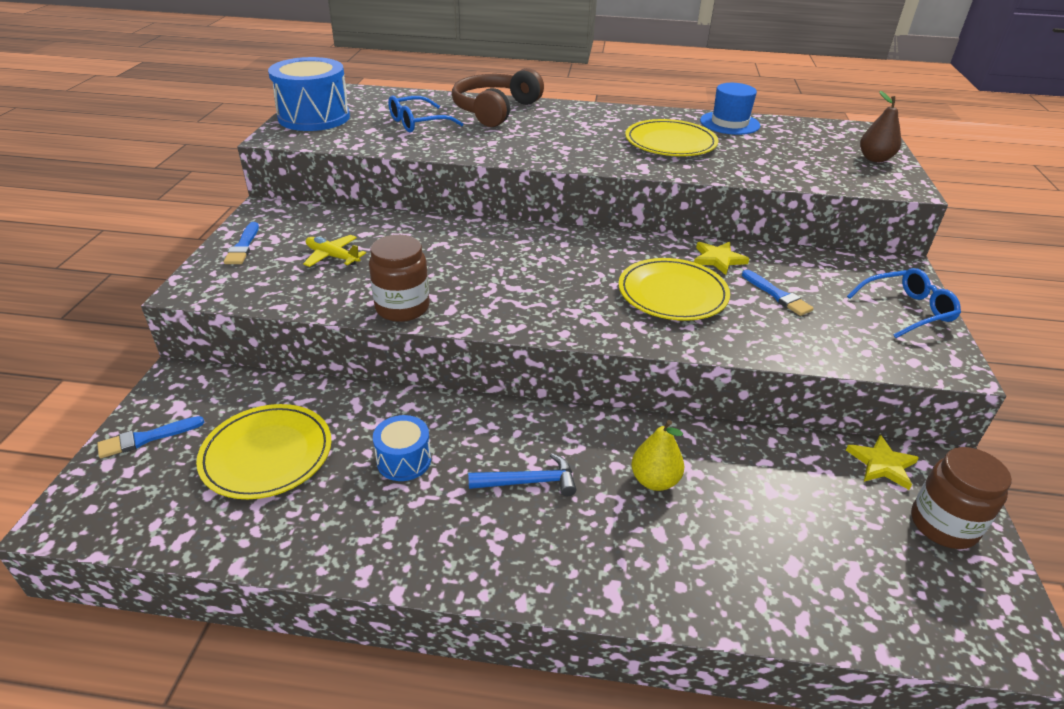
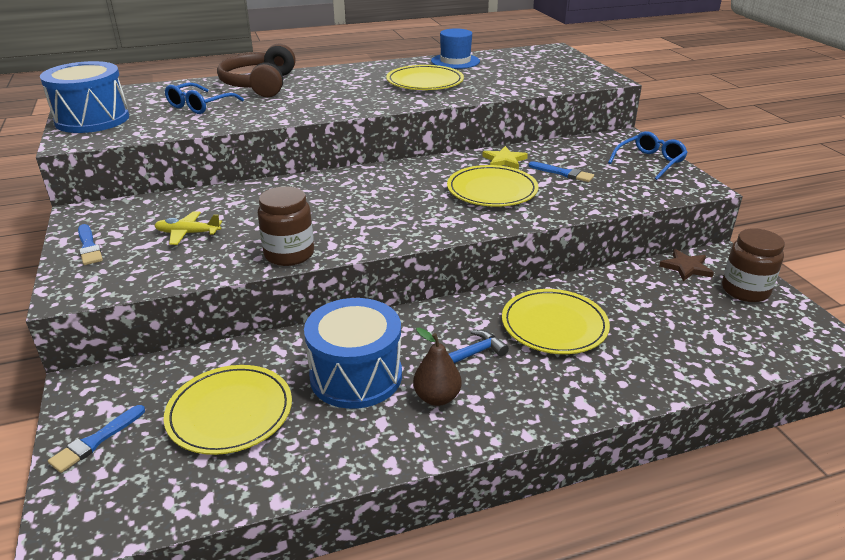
camera: 25 degrees left, 5 degrees down
(404, 460) = (356, 376): blue drum -> blue drum, size x1.87
(654, 480) = (554, 325): yellow pear -> yellow plate
(875, 159) = (573, 66): brown pear -> brown pear (437, 397)
(882, 464) = (686, 267): yellow star -> brown star

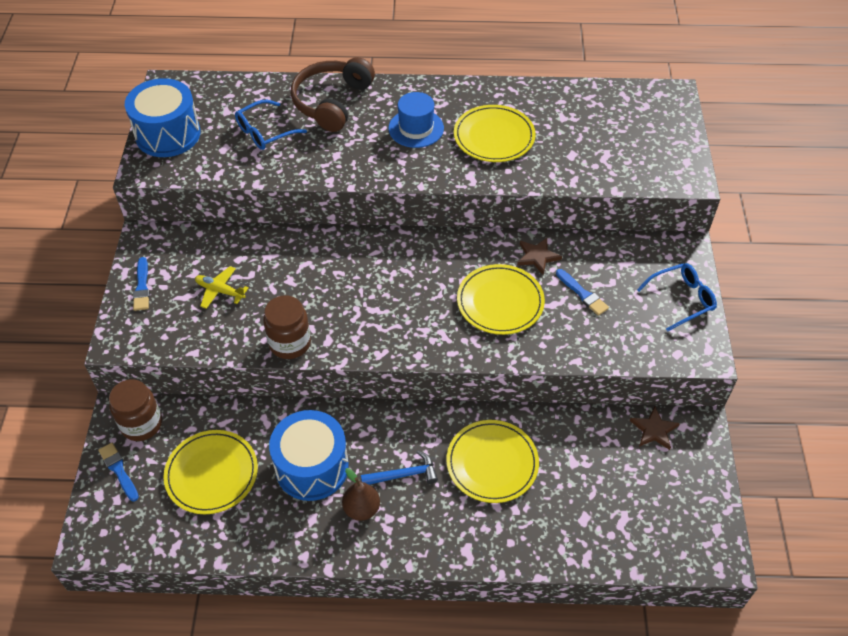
camera: 20 degrees right, 20 degrees up
(96, 441) = (118, 470): blue brush -> blue brush turned 90 degrees clockwise
(455, 61) = (547, 98): blue hat -> blue hat (416, 128)
(504, 160) = (537, 256): yellow star -> brown star
(745, 290) = (688, 476): brown jar -> brown jar (141, 424)

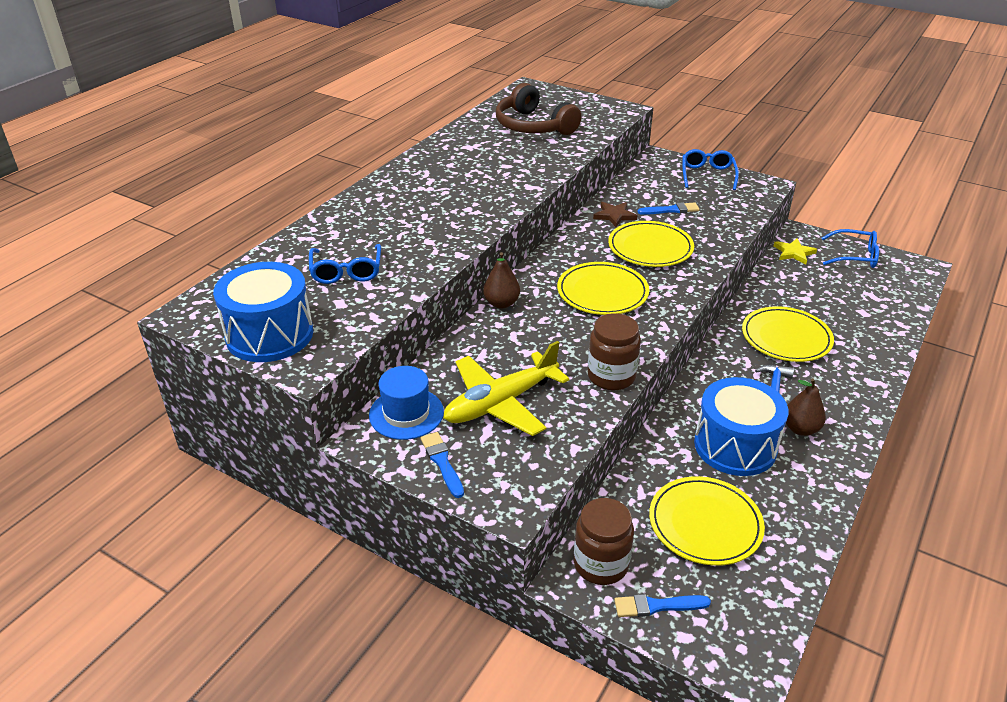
camera: 60 degrees left, 15 degrees down
(142, 287) = (442, 462): blue brush -> blue brush turned 135 degrees counterclockwise
(220, 291) = (501, 403): yellow plane -> yellow plane, size x1.92
(331, 102) = (351, 223): brown headphones -> brown headphones (533, 126)
(343, 239) = (501, 303): none -> brown pear
(416, 128) = (441, 193): blue hat -> blue hat (406, 413)
(494, 137) = (494, 163): yellow plate -> yellow plate (602, 292)
(654, 430) = (794, 253): brown star -> yellow star
(692, 487) = (854, 256): none -> blue glasses

